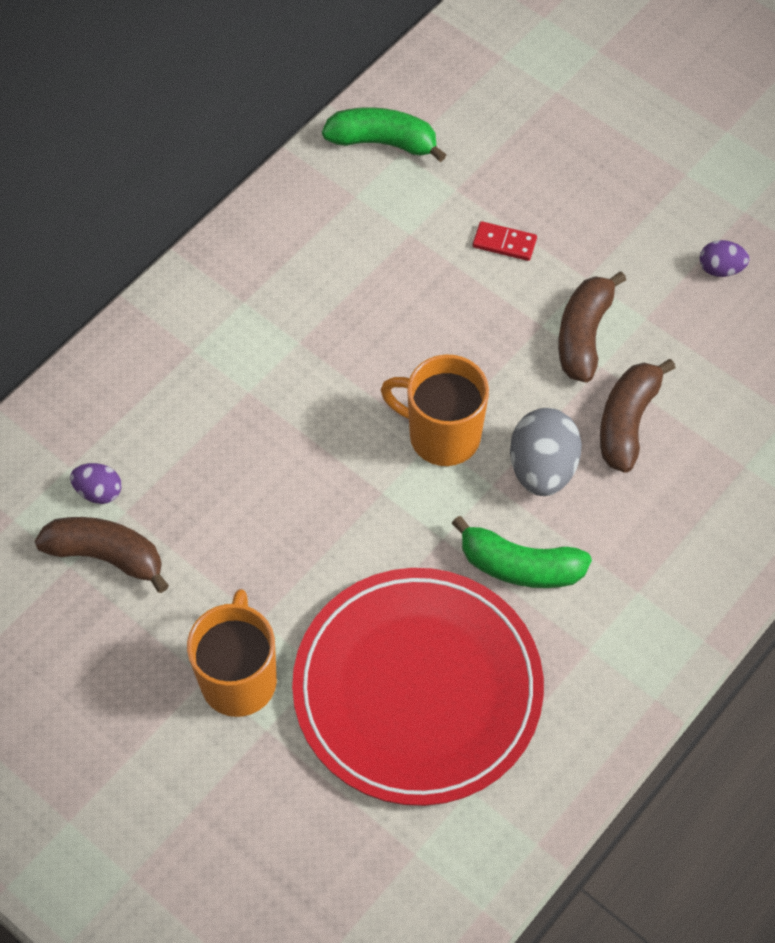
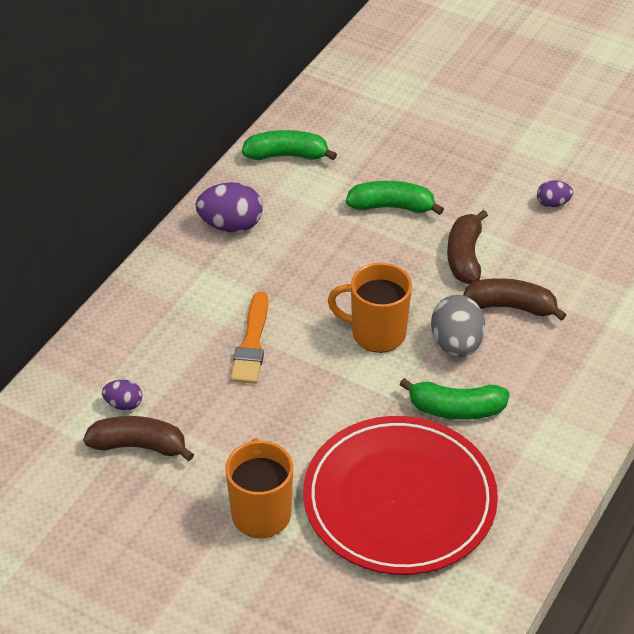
camera: 10 degrees left, 15 degrees down
(278, 426) = (252, 343): none -> orange brush
(288, 241) = (231, 225): none -> purple egg
(504, 243) = (392, 207): red domino -> green banana
(627, 421) = (511, 306): brown banana -> brown banana turned 90 degrees clockwise

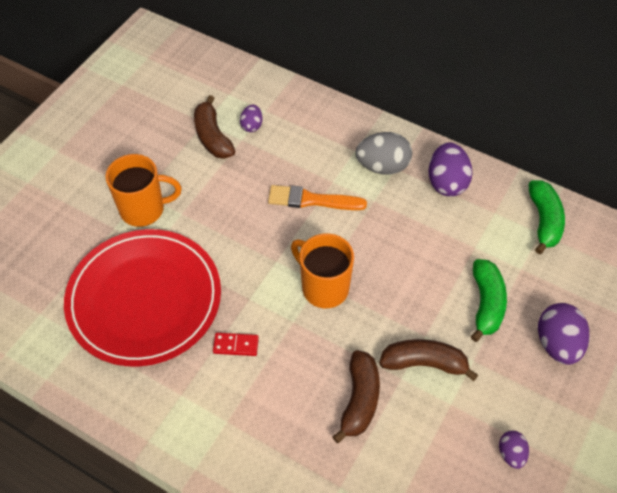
camera: 90 degrees right, 10 degrees up
(139, 446) = (212, 136): brown banana -> brown banana turned 150 degrees clockwise
(376, 333) = (324, 287): orange mug -> orange mug turned 60 degrees counterclockwise
(435, 162) = (557, 344): none -> purple egg
(456, 344) = (311, 350): grey egg -> grey egg (382, 166)
(456, 409) = (236, 345): green banana -> red domino

